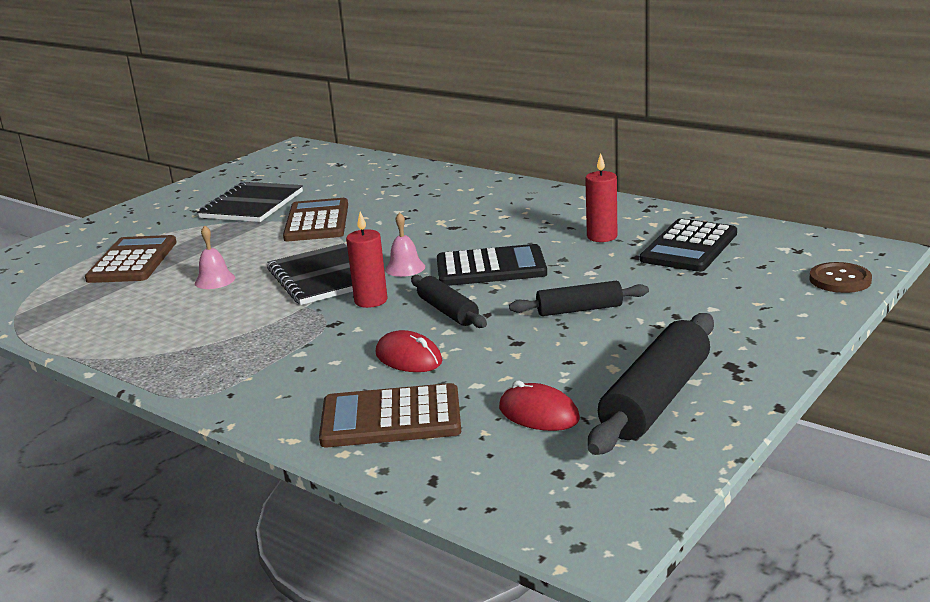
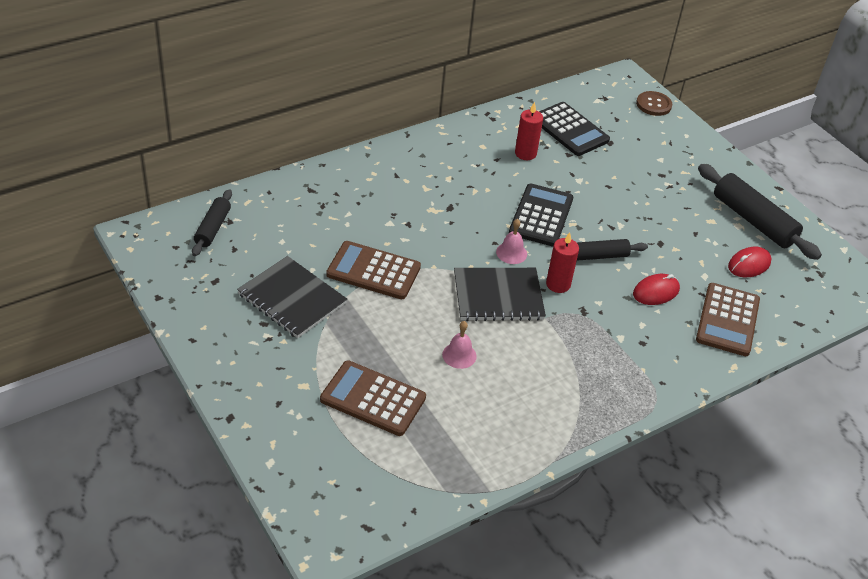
camera: 75 degrees left, 20 degrees up
(579, 310) = (631, 204): black rolling pin -> black rolling pin (213, 228)

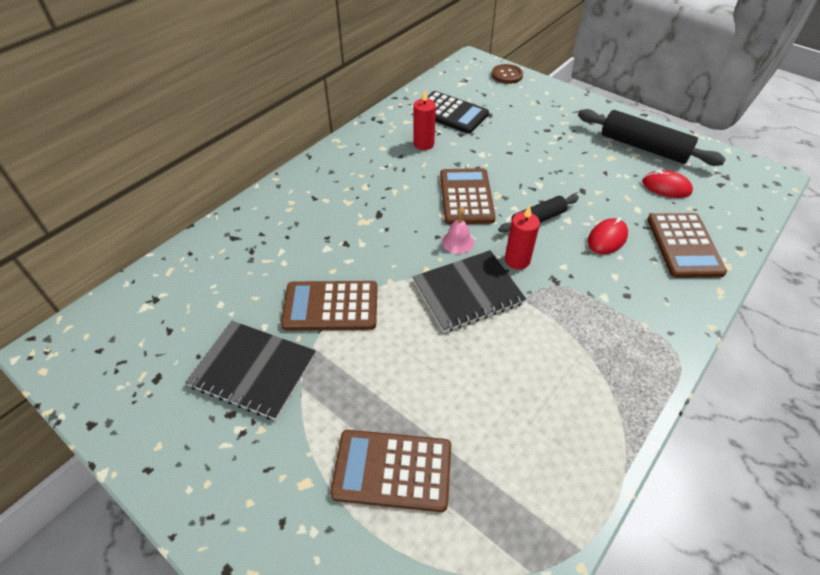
camera: 15 degrees left, 5 degrees up
(213, 228) = (138, 313): black rolling pin -> none
(459, 355) = (461, 375): pink bell -> none
(541, 216) = (466, 197): black calculator -> brown calculator
(749, 264) = (666, 187): red mouse -> red mouse turned 75 degrees clockwise

